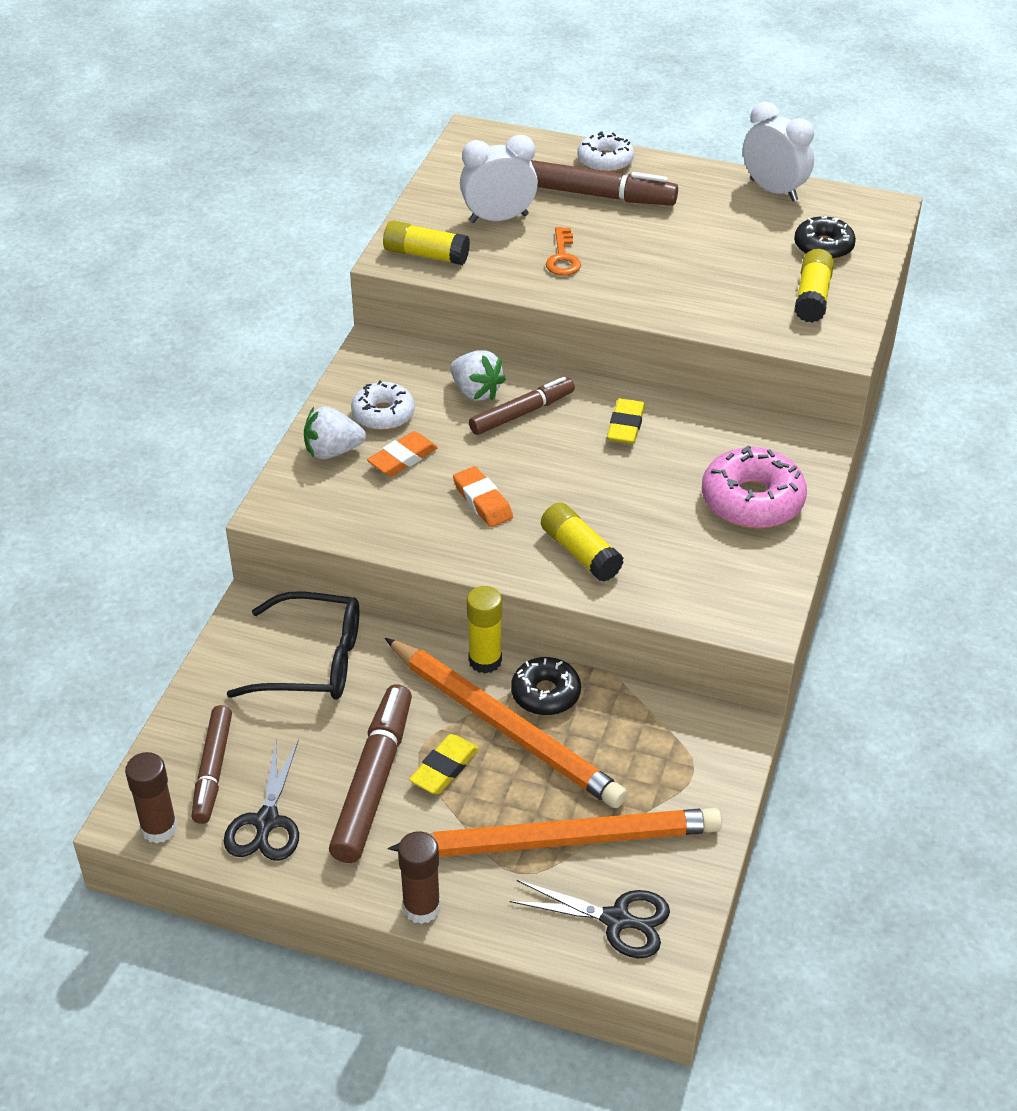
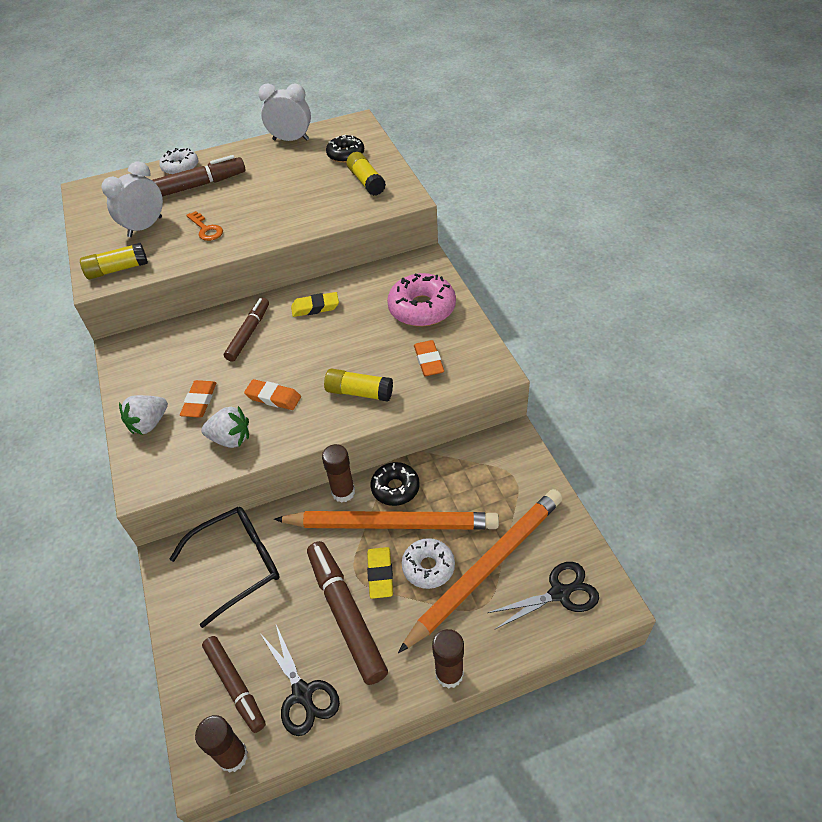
camera: 35 degrees left, 5 degrees up
(383, 414) = (162, 382): white donut -> white donut (428, 567)
(476, 391) = (209, 337): white strawberry -> white strawberry (230, 439)
(485, 661) = (343, 492): yellow glue stick -> brown glue stick
(625, 426) = (315, 307): yellow eraser -> yellow eraser turned 75 degrees counterclockwise
(695, 566) = (428, 361): none -> orange eraser

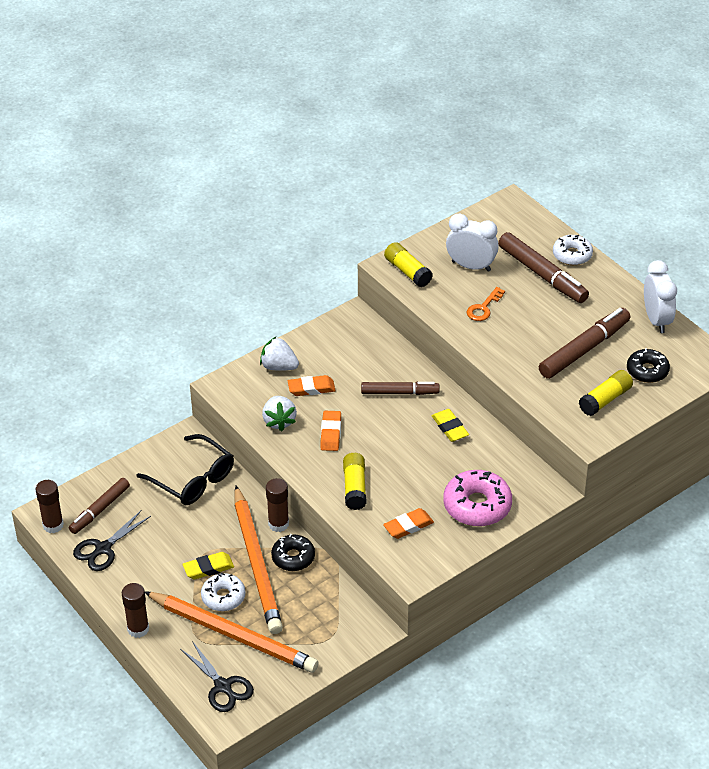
camera: 70 degrees right, 5 degrees down
(345, 614) = (169, 556): brown marker -> brown marker (584, 349)

